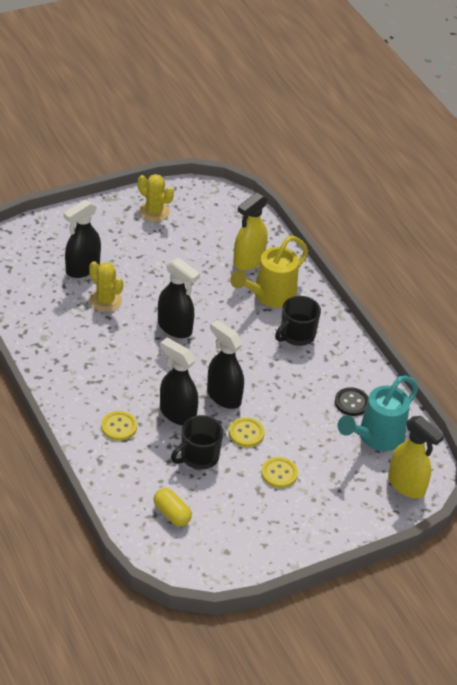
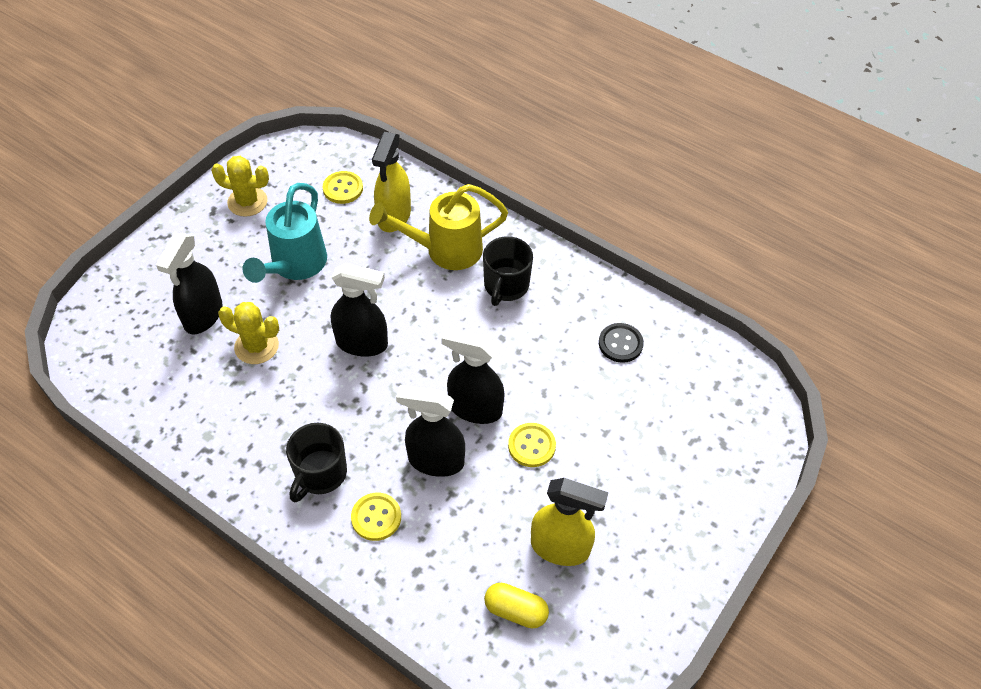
camera: 25 degrees left, 10 degrees up
(198, 457) = (497, 509): black mug -> black mug (320, 474)
(269, 296) = (445, 250): yellow watering can -> yellow watering can turned 60 degrees clockwise
(279, 473) = (603, 481): yellow button -> yellow button (343, 188)
(376, 437) = (675, 375): turquoise watering can -> turquoise watering can (295, 265)
(406, 485) = (748, 421): yellow spray bottle -> yellow spray bottle (560, 548)

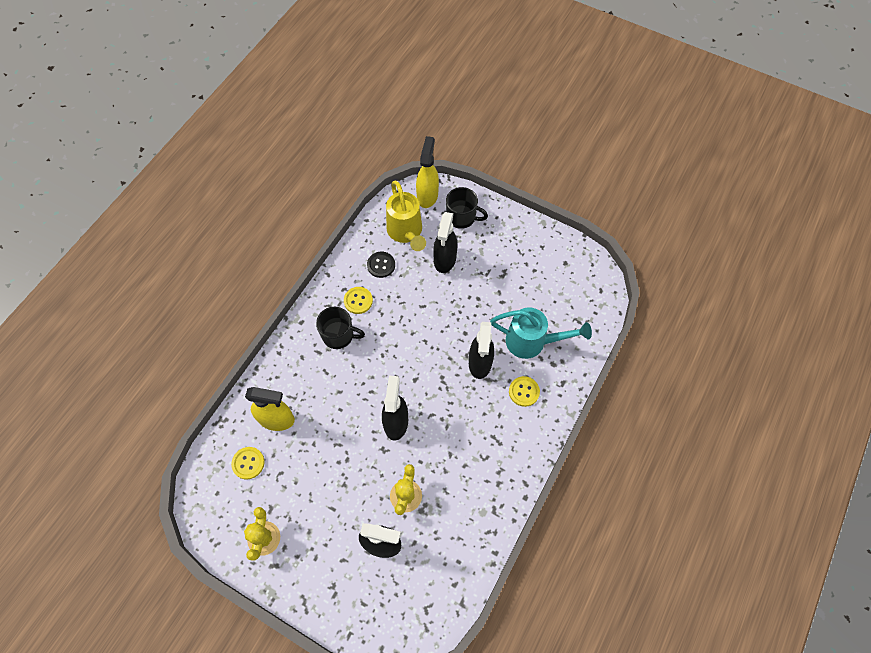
camera: 95 degrees left, 10 degrees up
(295, 265) = (329, 484): turquoise watering can -> turquoise watering can (532, 342)
(320, 474) = (500, 431): black mug -> black mug (462, 217)
(445, 250) = (309, 378): yellow watering can -> yellow watering can (406, 232)
(475, 408) = (439, 344): black spray bottle -> black spray bottle (445, 260)
(515, 610) = (565, 310): yellow capsule -> none
(531, 446) = (461, 310): yellow button -> yellow button (358, 301)
(560, 548) = (524, 290): yellow spray bottle -> yellow spray bottle (427, 195)

